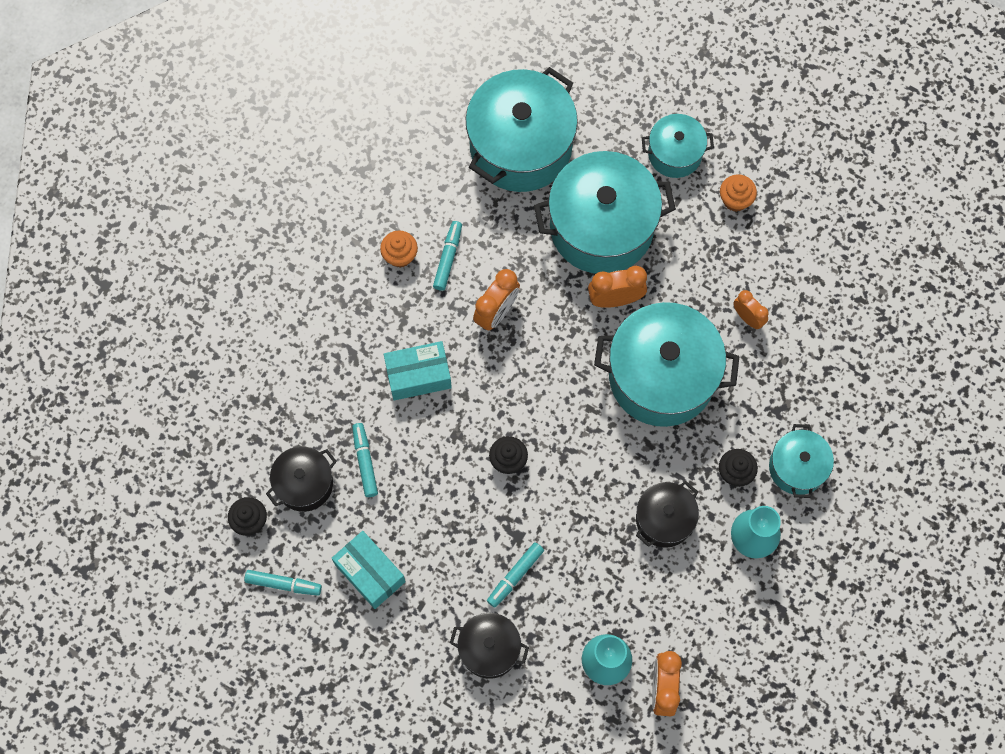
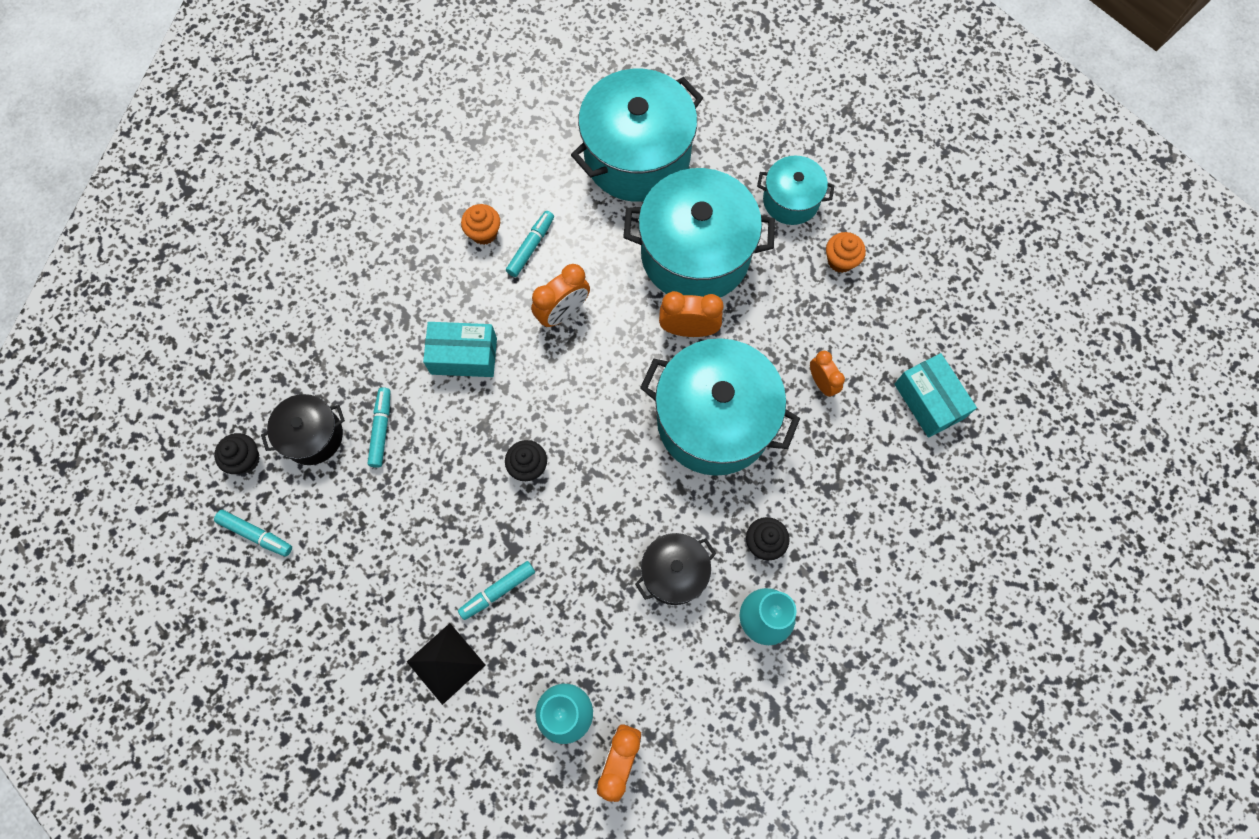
camera: 15 degrees right, 0 degrees up
(370, 573) = (348, 547): turquoise box -> turquoise box (928, 401)
(489, 649) = (446, 663): black pot -> black pyramid
(797, 467) = (832, 554): turquoise pot -> none

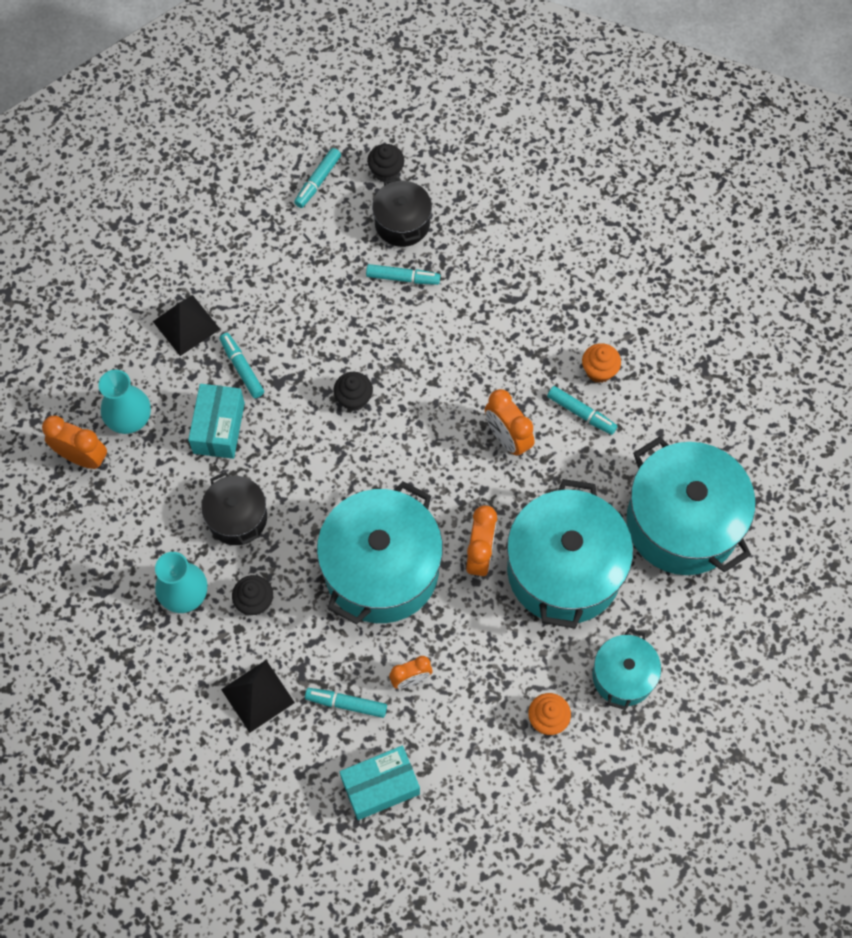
camera: 95 degrees right, 5 degrees down
(464, 356) = (469, 348): turquoise box -> turquoise box (219, 428)
(855, 440) = (346, 704): none -> turquoise marker
(861, 527) = (258, 696): none -> black pyramid

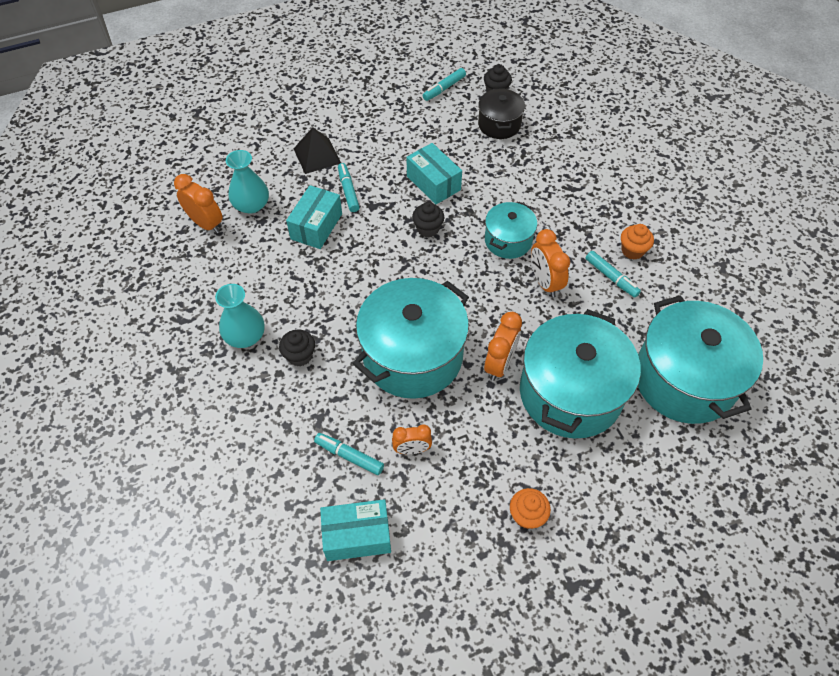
camera: 15 degrees right, 10 degrees down
(237, 518) = (308, 291): black pot -> none
(258, 696) = (276, 430): black pyramid -> none
(343, 332) = (433, 183): none -> turquoise box
(402, 278) = (489, 158): turquoise marker -> none
(623, 676) = (606, 495): turquoise pot -> turquoise pot (508, 240)

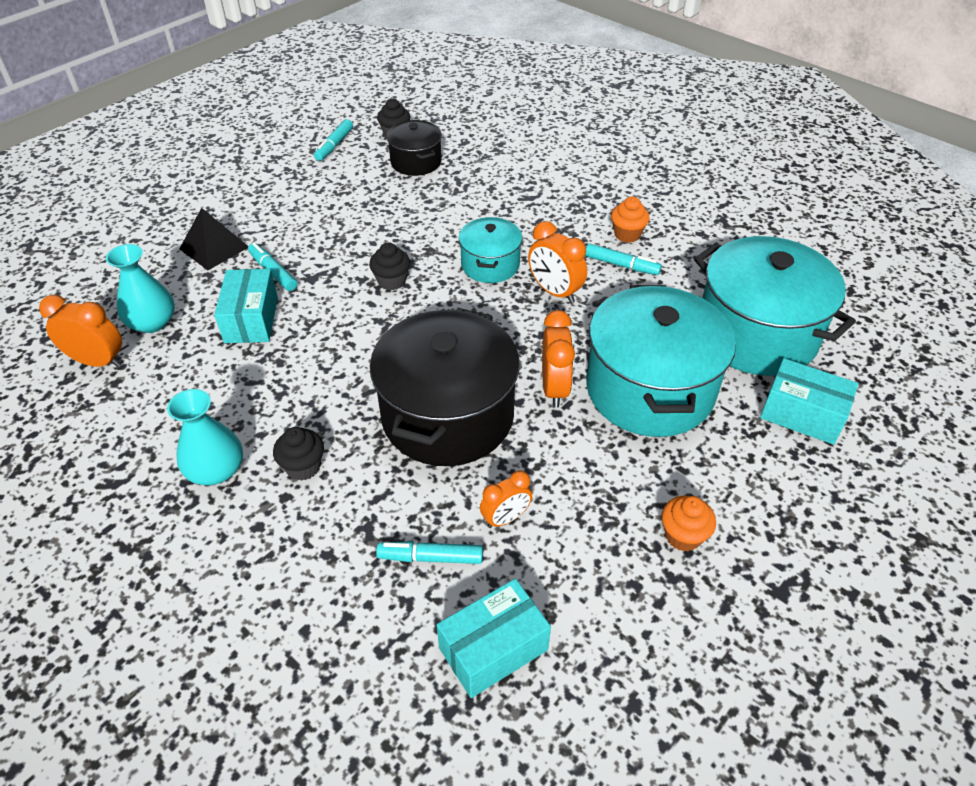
camera: 25 degrees left, 10 degrees down
(412, 356) = (447, 416): turquoise pot -> black pot
(433, 183) = (372, 235): turquoise box -> turquoise box (802, 414)

